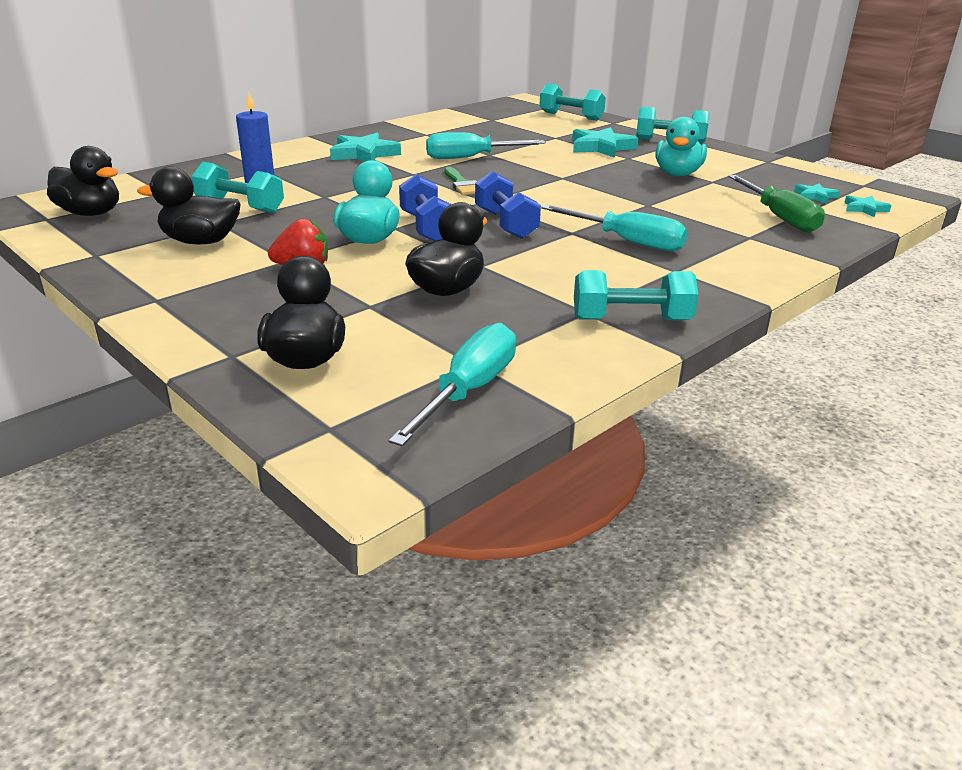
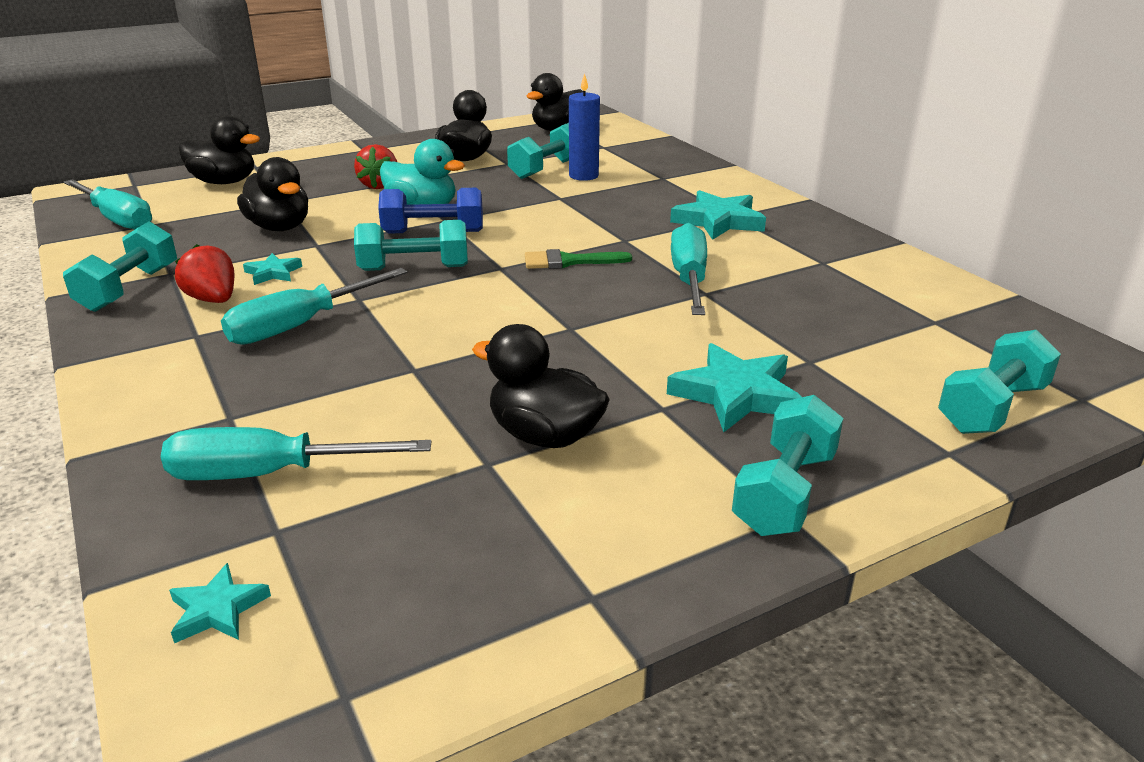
camera: 105 degrees right, 0 degrees up
(506, 224) = (414, 268): blue dumbbell -> turquoise dumbbell
(618, 279) = (213, 300): none -> red strawberry
(677, 174) = (545, 436): turquoise duck -> black duck
(779, 218) = (269, 474): green screwdriver -> turquoise screwdriver
(815, 196) = (331, 567): turquoise star -> turquoise star (273, 273)

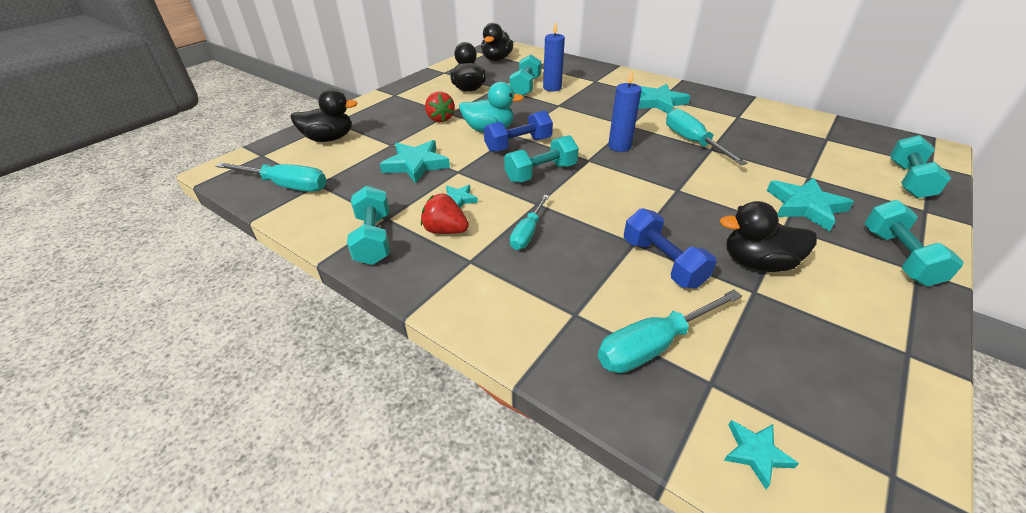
camera: 25 degrees left, 10 degrees up
(279, 227) = (416, 164): black duck -> turquoise star
(300, 325) = (527, 233): turquoise screwdriver -> turquoise screwdriver, size x0.65
(416, 399) = (662, 263): none -> blue dumbbell
(569, 261) = (619, 146): green brush -> blue candle

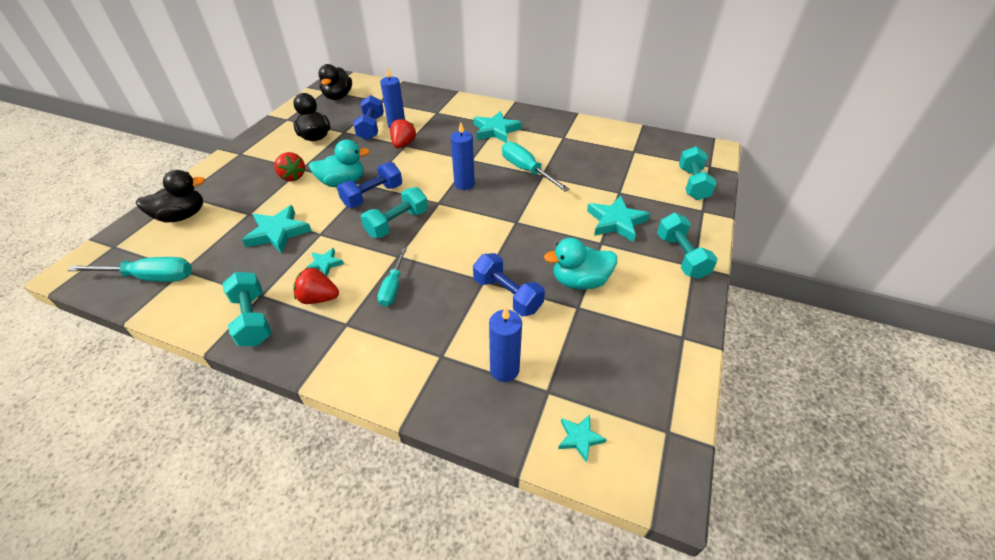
camera: 15 degrees left, 5 degrees up
(525, 87) = (371, 128): turquoise dumbbell -> blue dumbbell
(556, 104) = (403, 144): none -> red strawberry
(653, 345) = (504, 370): turquoise screwdriver -> blue candle
(757, 263) = (580, 281): black duck -> turquoise duck

